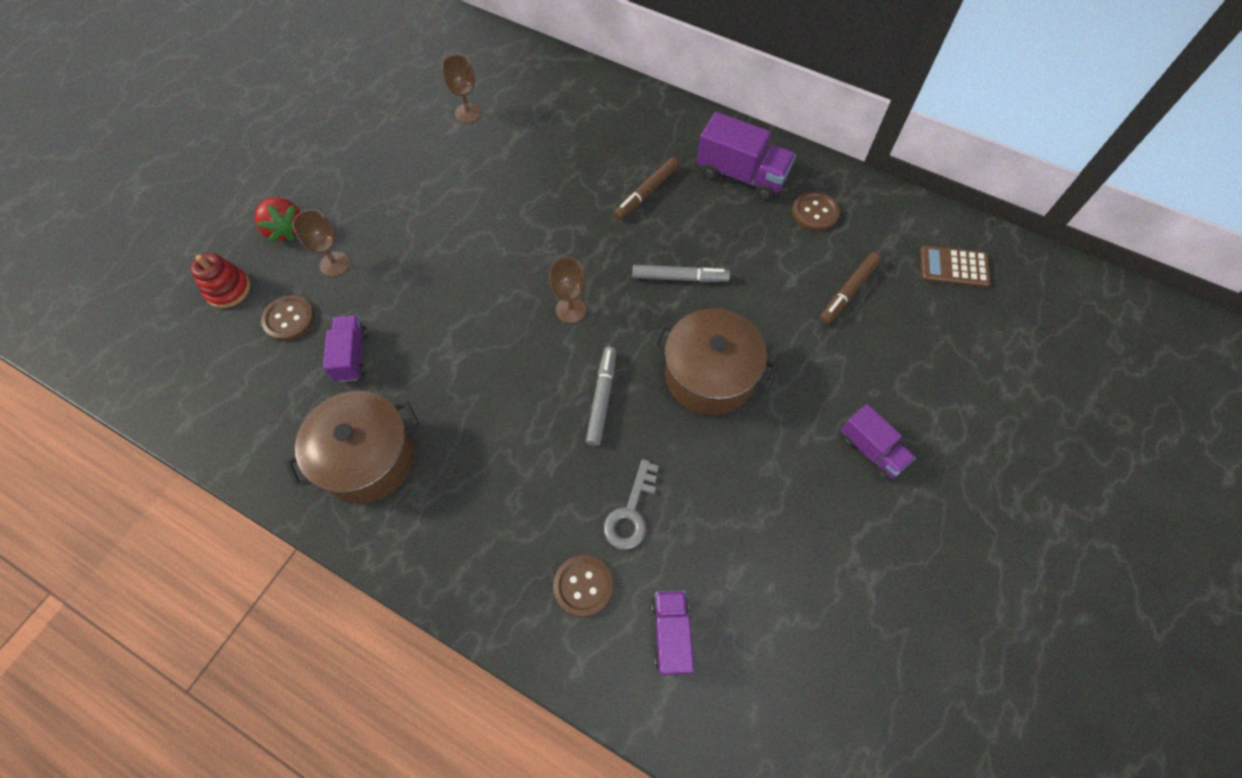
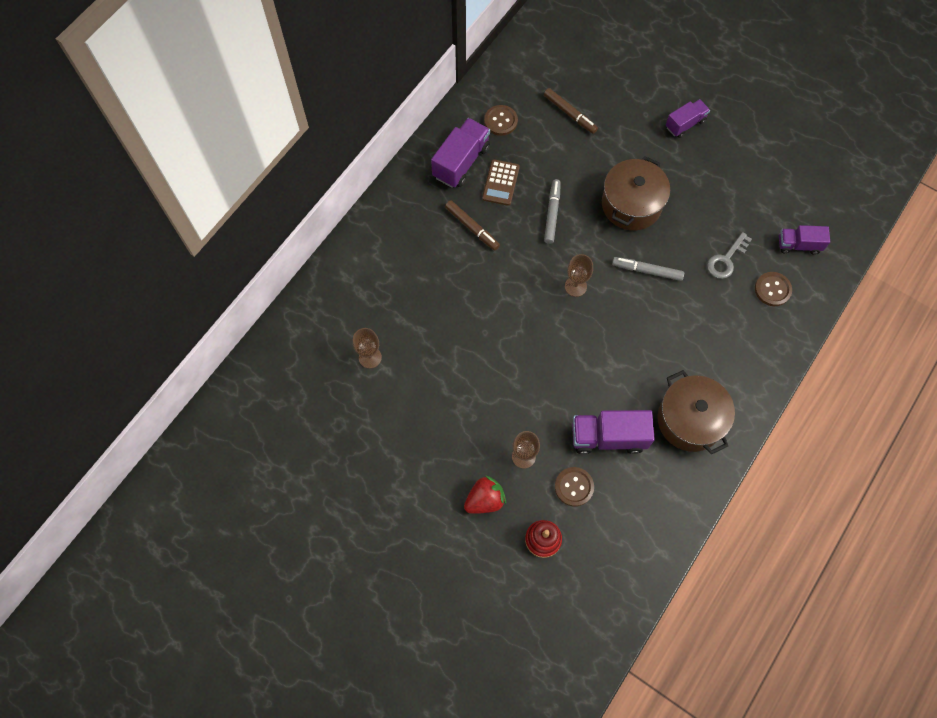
camera: 85 degrees left, 5 degrees up
(352, 356) = (608, 437): purple truck -> purple truck, size x1.58
(631, 512) = (726, 259): grey key -> grey key turned 105 degrees clockwise
(953, 267) = (554, 50): brown calculator -> brown calculator (500, 183)

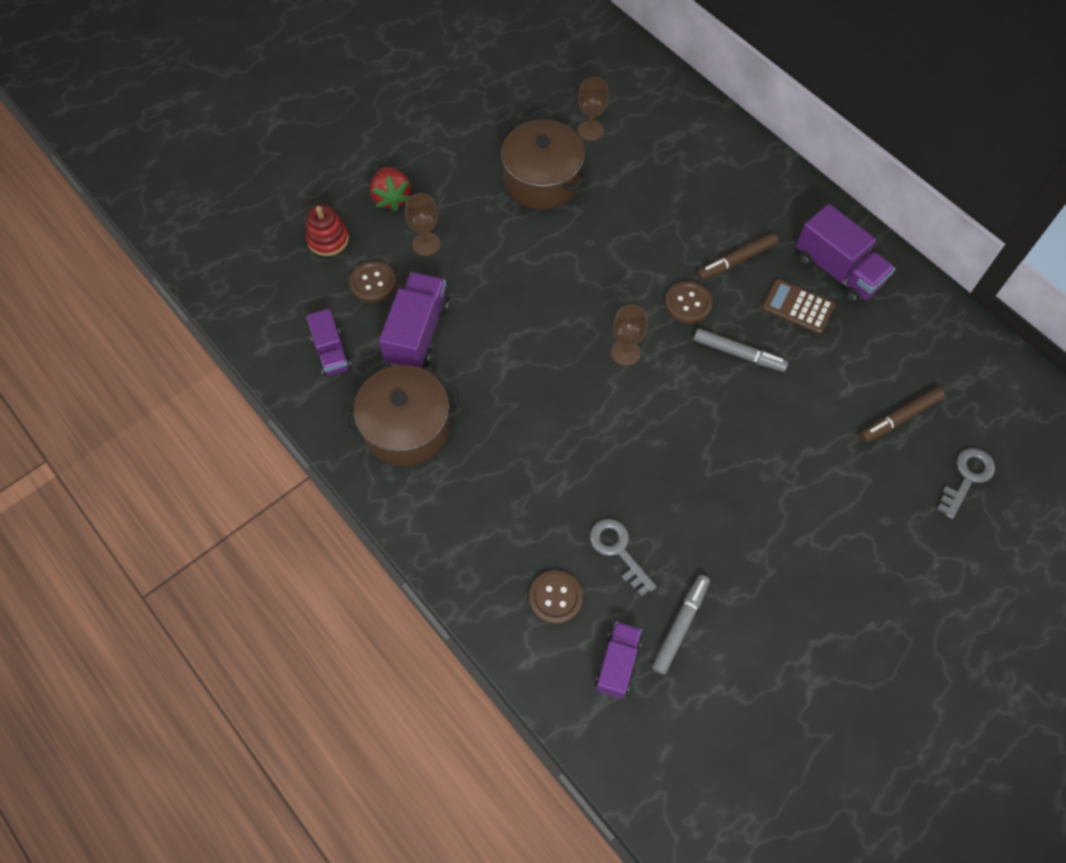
camera: 105 degrees right, 5 degrees down
(500, 121) = (897, 330): brown button -> brown button (688, 303)
(599, 74) = (967, 478): none -> grey key
(631, 204) = (733, 454): brown pot -> brown pot (542, 180)
(647, 271) = (626, 443): grey marker -> grey marker (680, 626)
(685, 124) = (860, 571): purple truck -> purple truck (331, 353)

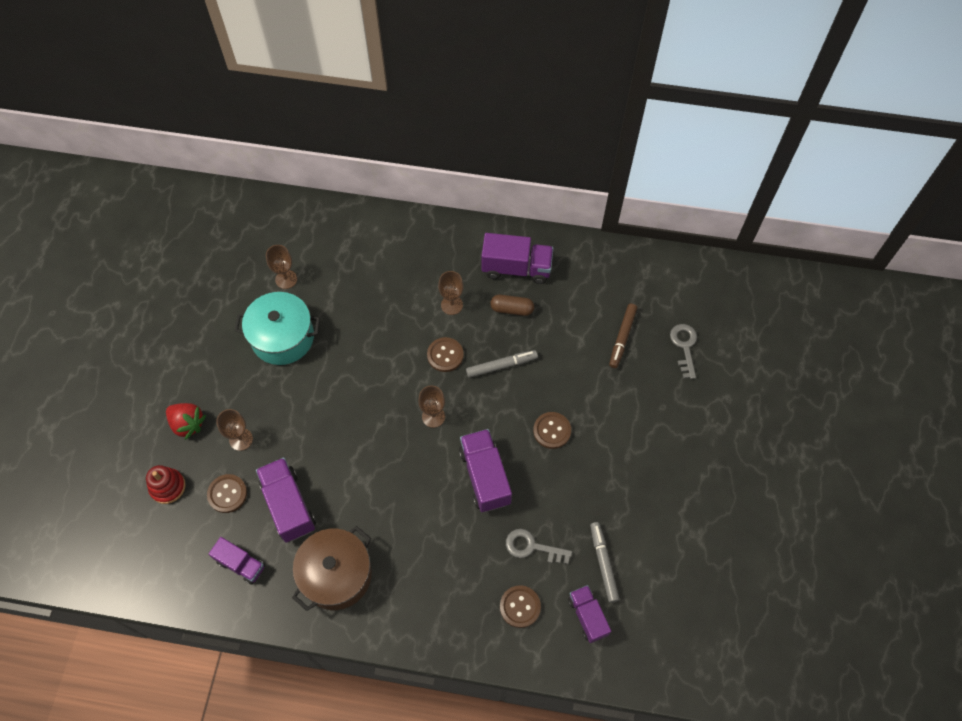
camera: 40 degrees left, 0 degrees up
(542, 180) = (283, 337): brown pot -> turquoise pot
(628, 447) = (485, 476): none -> purple truck
(736, 261) = (452, 305): brown marker -> brown goblet
(738, 454) = (552, 431): none -> brown button
(798, 307) = (512, 309): brown calculator -> brown capsule

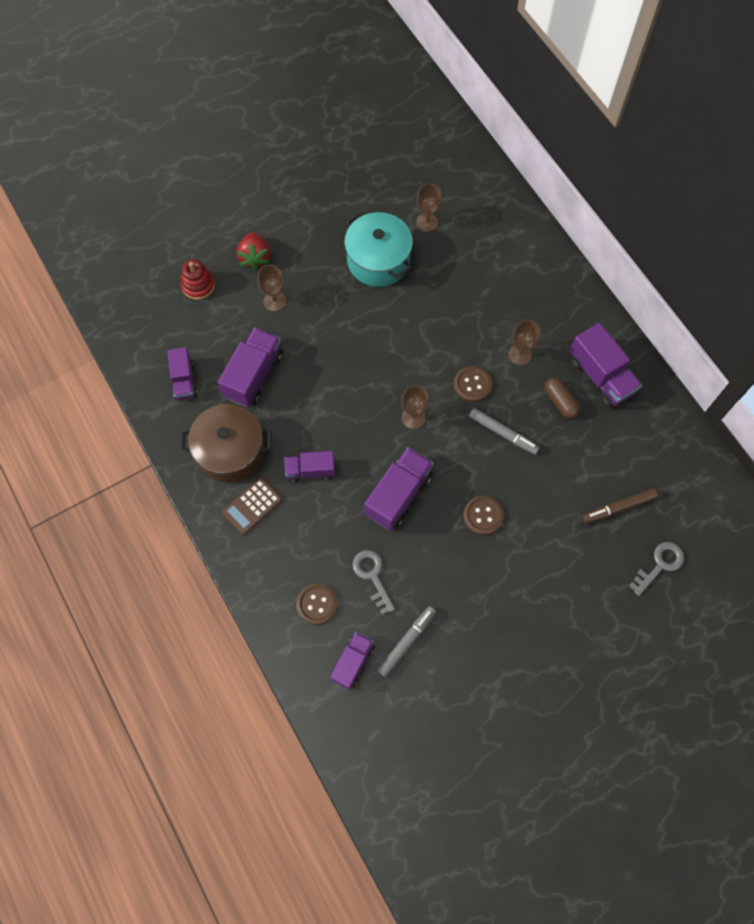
camera: 50 degrees right, 5 degrees up
(227, 494) = (227, 328): brown button -> none
(397, 594) = (252, 506): none -> brown calculator
(408, 525) = (310, 471): none -> purple truck

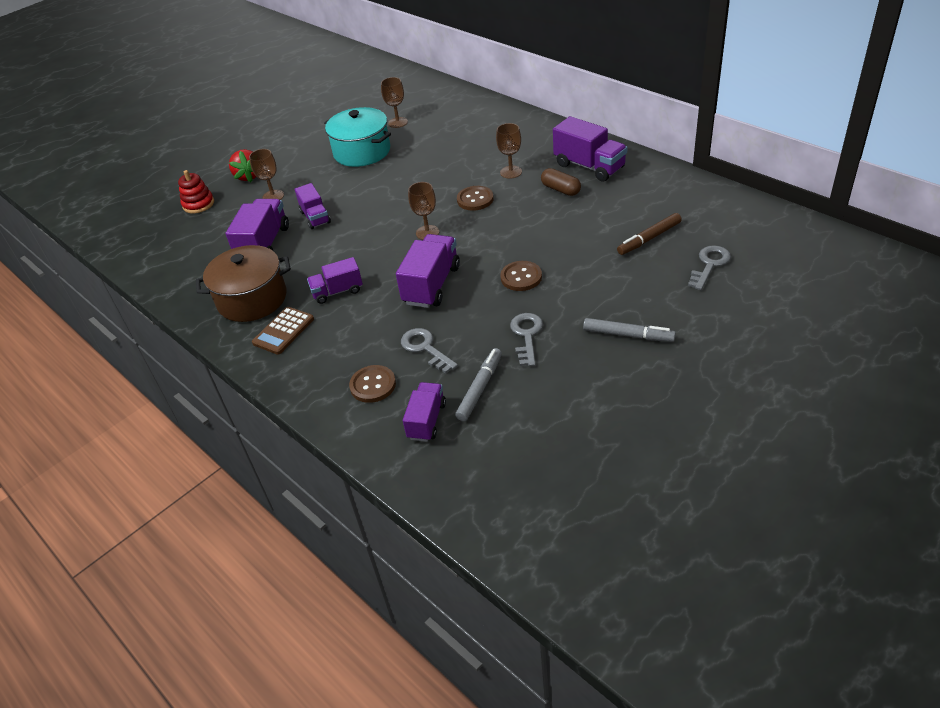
camera: 10 degrees left, 25 degrees down
(184, 381) = (195, 265): purple truck -> purple truck (315, 217)
(465, 594) = (526, 335): none -> grey key
(503, 433) = (517, 221): grey marker -> grey marker (628, 335)

